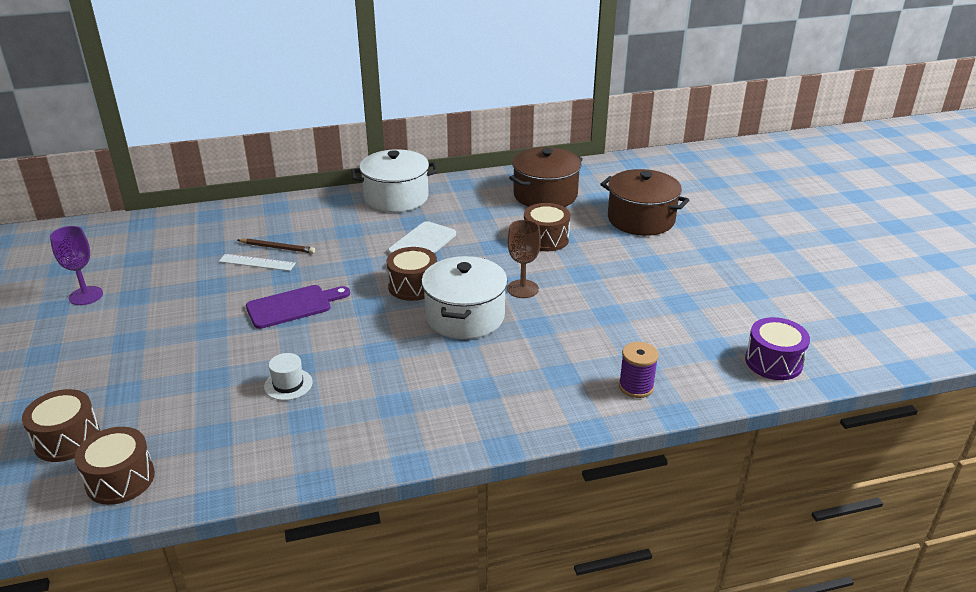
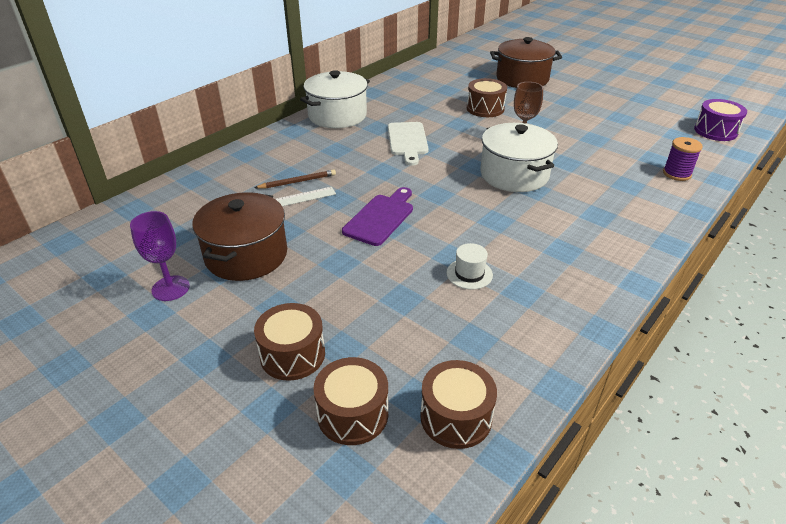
camera: 35 degrees left, 5 degrees up
(413, 286) = (447, 169): brown drum -> brown drum (292, 354)
(545, 195) = (440, 82): brown pot -> brown pot (246, 255)

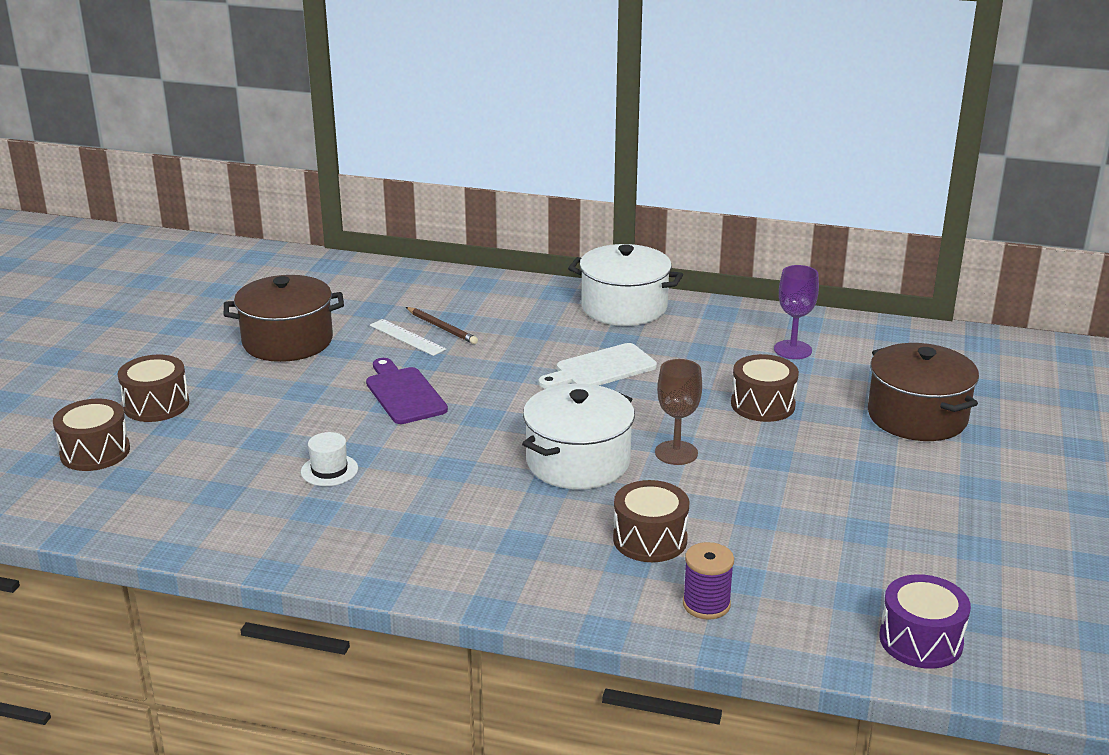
camera: 65 degrees right, 10 degrees down
(170, 288) = (218, 323): purple goblet -> purple goblet (792, 350)
(380, 218) = (404, 393): purple cutting board -> purple cutting board turned 120 degrees counterclockwise
(456, 417) = (108, 504): brown drum -> brown drum (650, 539)

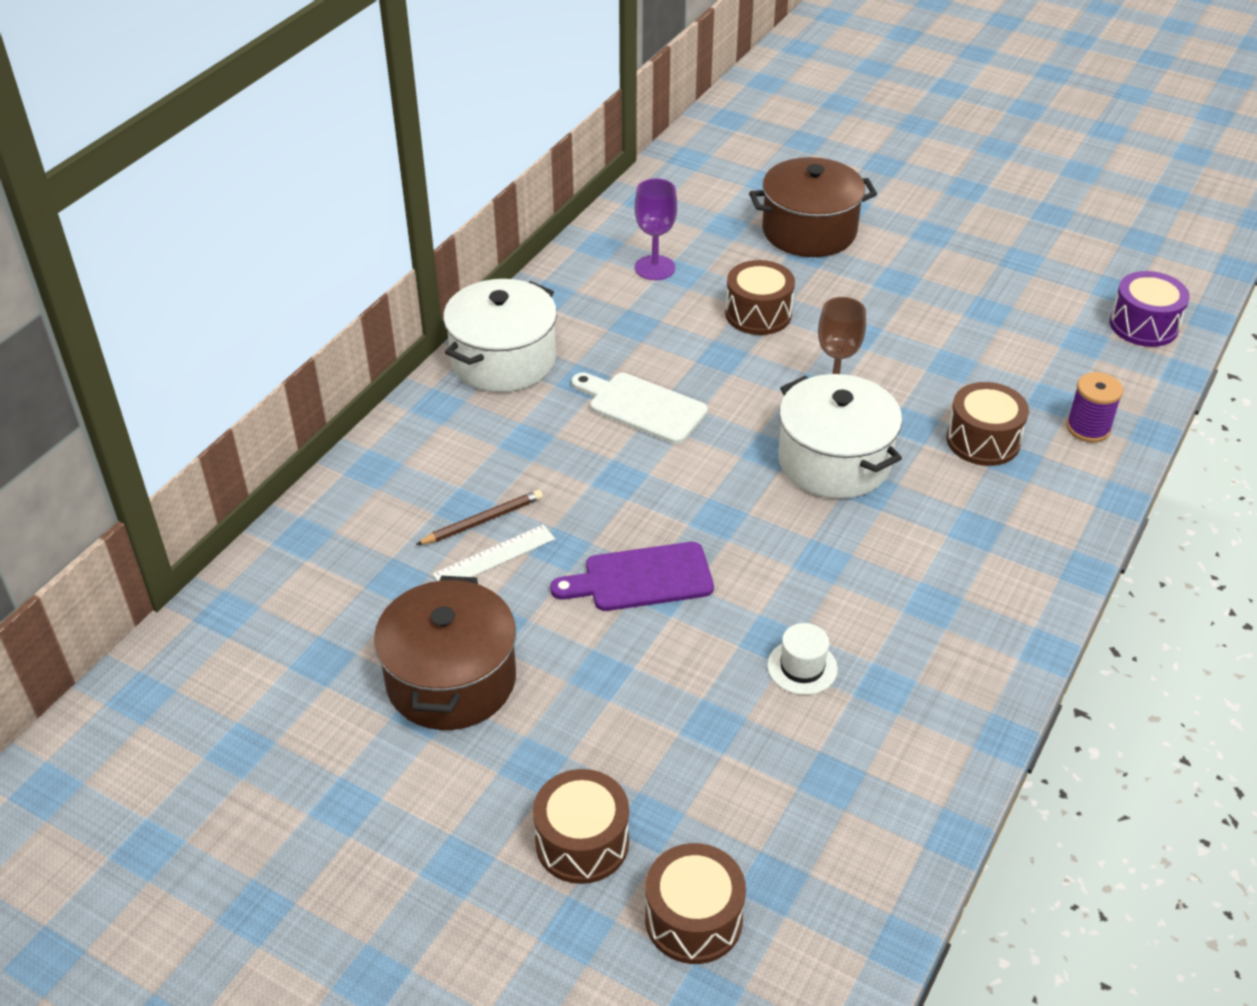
camera: 75 degrees left, 15 degrees up
(601, 368) = (642, 407): white cutting board -> white cutting board turned 135 degrees clockwise

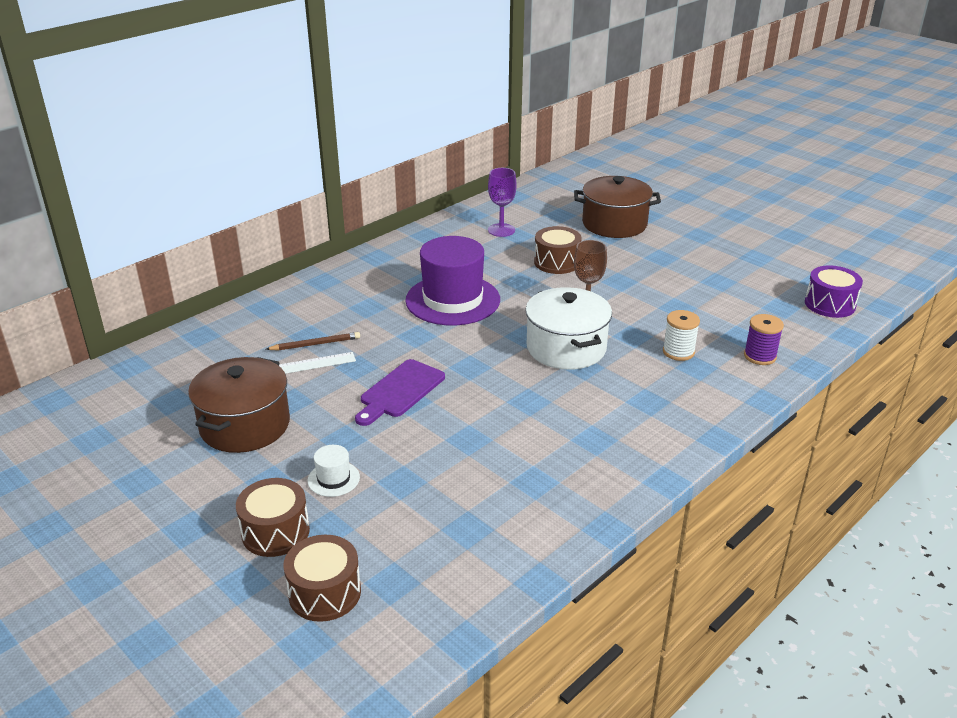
camera: 15 degrees right, 10 degrees down
(503, 360) = (377, 264): white pot -> none
(641, 578) = (400, 391): purple cutting board -> purple cutting board turned 60 degrees counterclockwise
(642, 407) = (452, 300): white cutting board -> purple hat
(802, 667) = (482, 459): white hat -> white hat (333, 479)
(983, 440) = (678, 352): brown drum -> white spool

